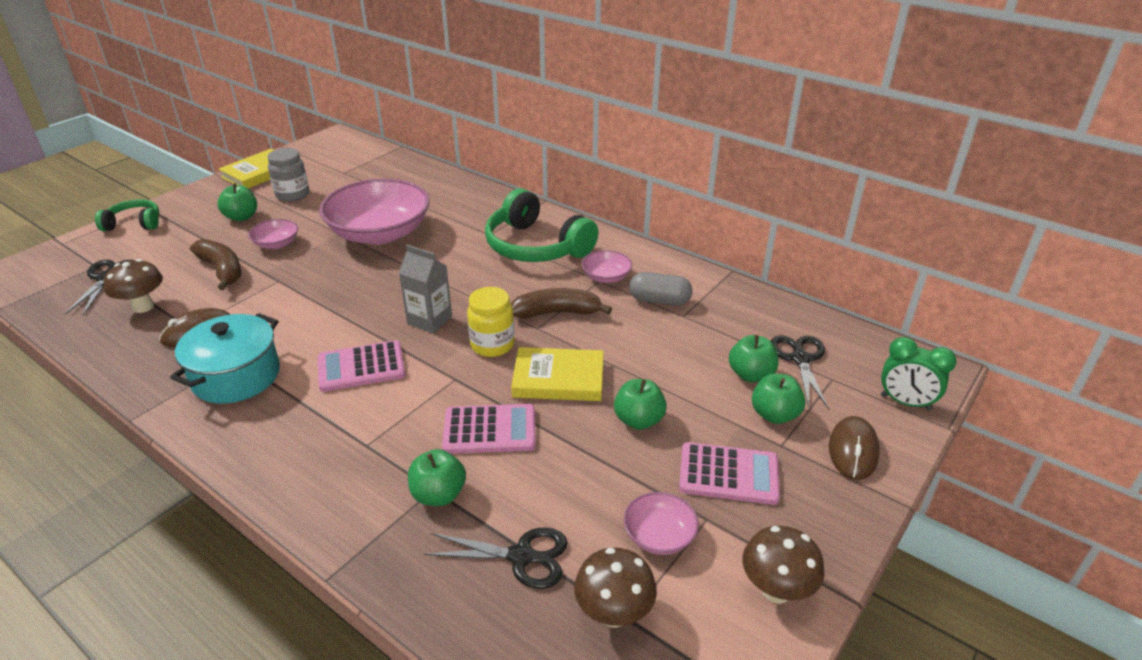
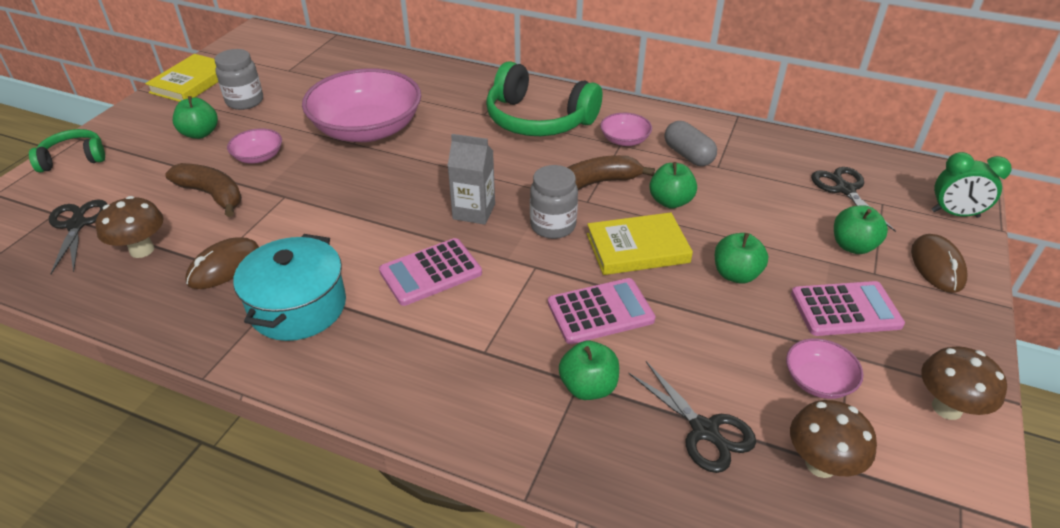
camera: 15 degrees left, 5 degrees up
(492, 345) = (553, 226): yellow jar -> grey jar
(521, 557) = (704, 430): black scissors -> black scissors turned 60 degrees clockwise
(659, 300) = (688, 155): grey capsule -> grey capsule turned 60 degrees clockwise
(751, 375) = (811, 212): green apple -> green apple (670, 201)

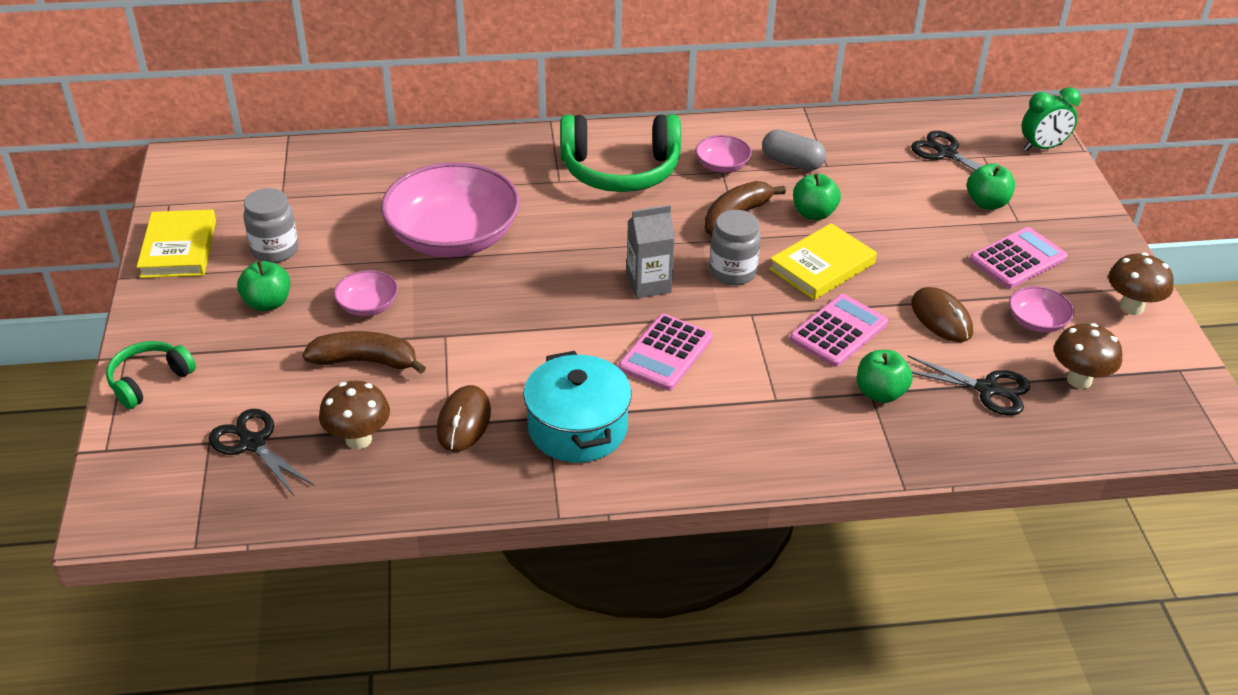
camera: 30 degrees left, 0 degrees up
(736, 274) = (917, 260): green apple -> none
(937, 266) = (1058, 198): brown mouse -> brown mouse (941, 318)

